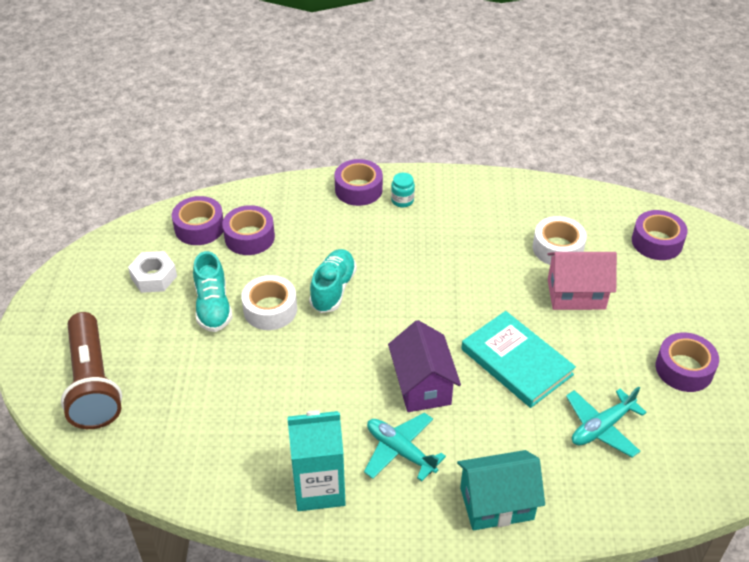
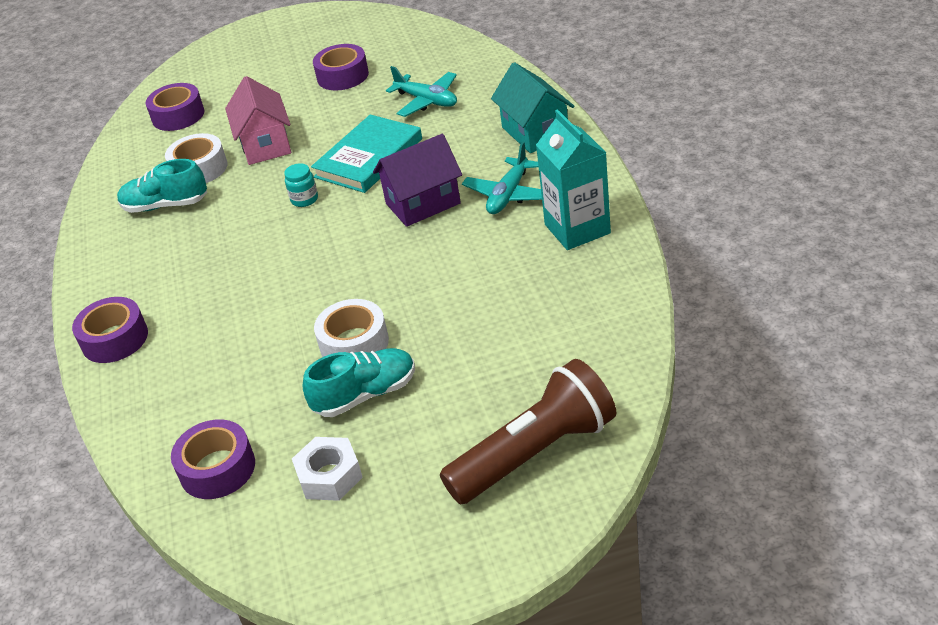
camera: 100 degrees left, 5 degrees down
(249, 237) = (227, 409): purple tape -> none
(333, 289) = (304, 304): turquoise shoe -> turquoise shoe (165, 205)
(402, 200) = (133, 295): turquoise jar -> turquoise jar (304, 199)

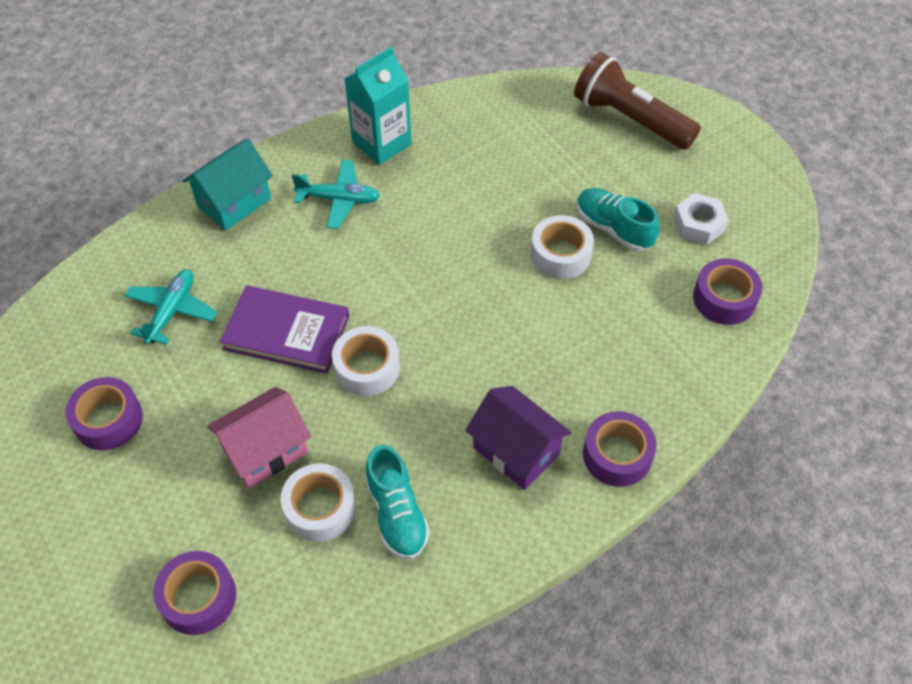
camera: 115 degrees left, 15 degrees up
(304, 199) = (367, 368): turquoise jar -> white tape
(369, 158) = (286, 332): turquoise book -> purple book
(423, 203) = (360, 261): purple house -> purple house (516, 451)

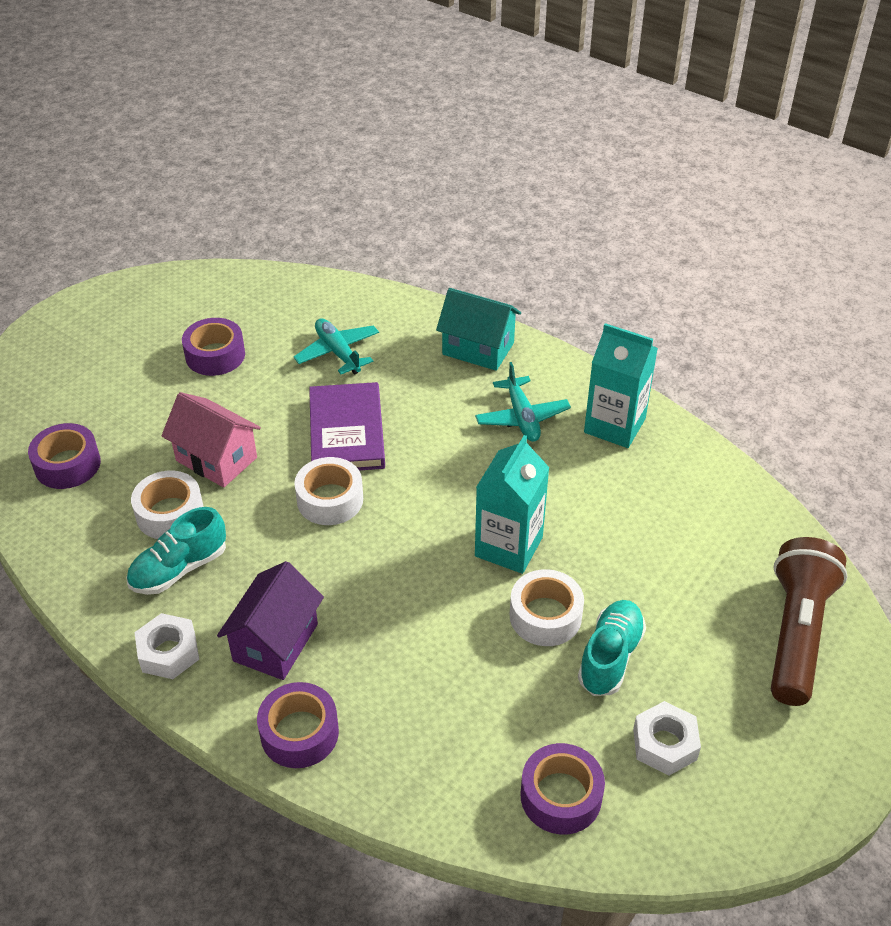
camera: 70 degrees right, 10 degrees down
(172, 311) = (338, 352): turquoise plane -> turquoise plane turned 120 degrees counterclockwise
(480, 255) = (508, 547): none -> turquoise carton
(495, 541) = (169, 652): none -> white nut

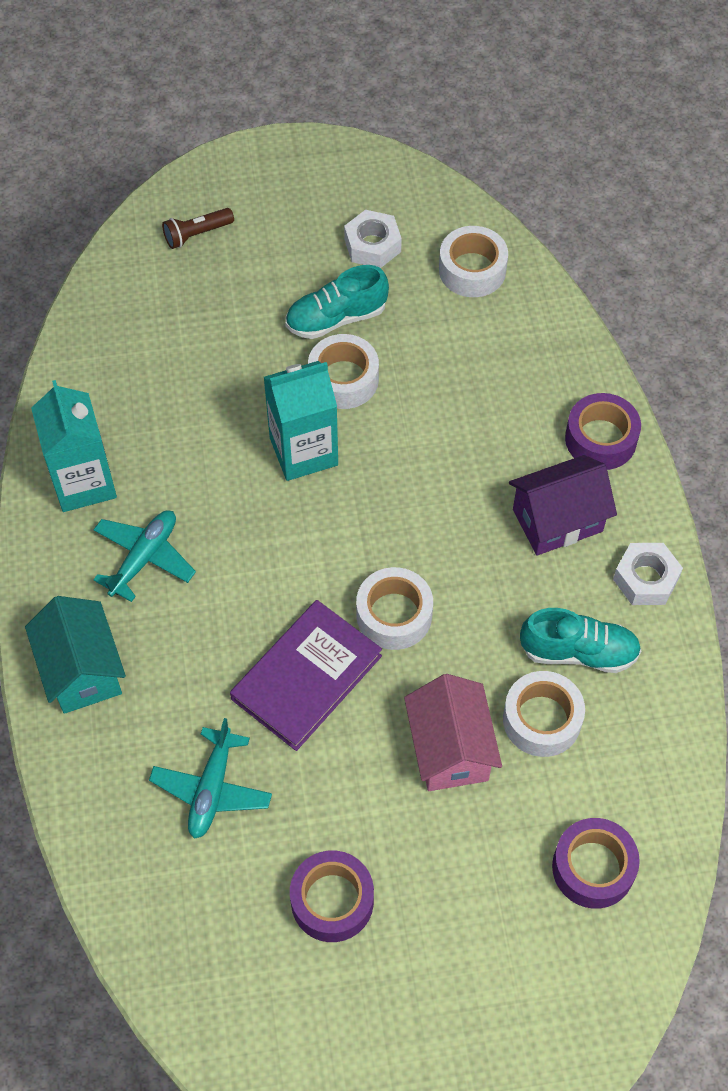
camera: 135 degrees left, 15 degrees up
(561, 796) = (472, 270): purple tape -> white tape
(796, 632) = (196, 234): brown flashlight -> brown flashlight, size x0.46

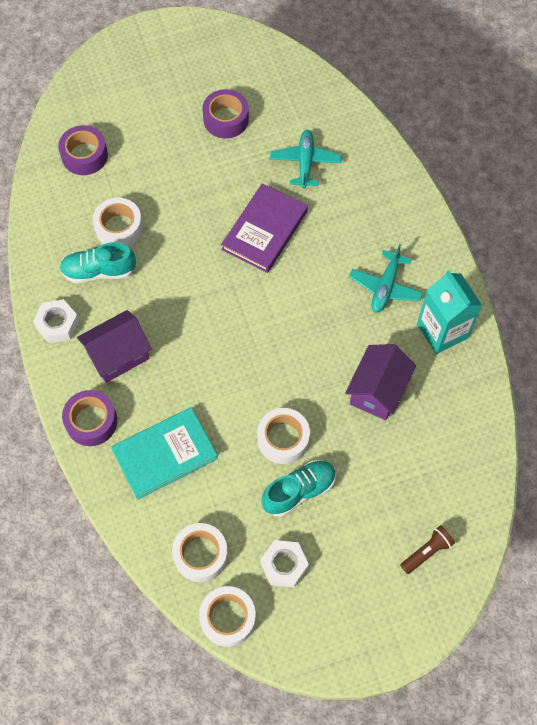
camera: 170 degrees right, 5 degrees up
(82, 670) = (401, 213): turquoise house -> none
(200, 419) = (377, 391): none -> purple house
(303, 451) = (299, 378): turquoise carton -> none
(394, 615) = (218, 276): white tape -> white tape (228, 618)
(450, 749) = (172, 204): pink house -> none
(504, 385) = (165, 454): none -> turquoise book

